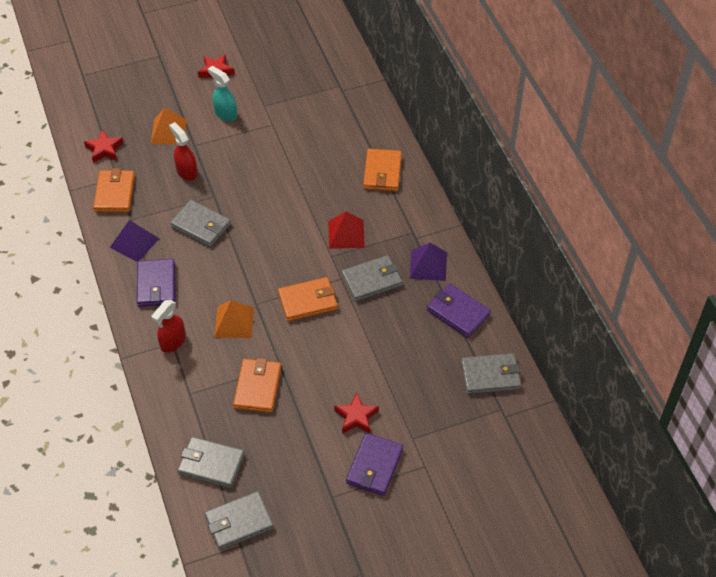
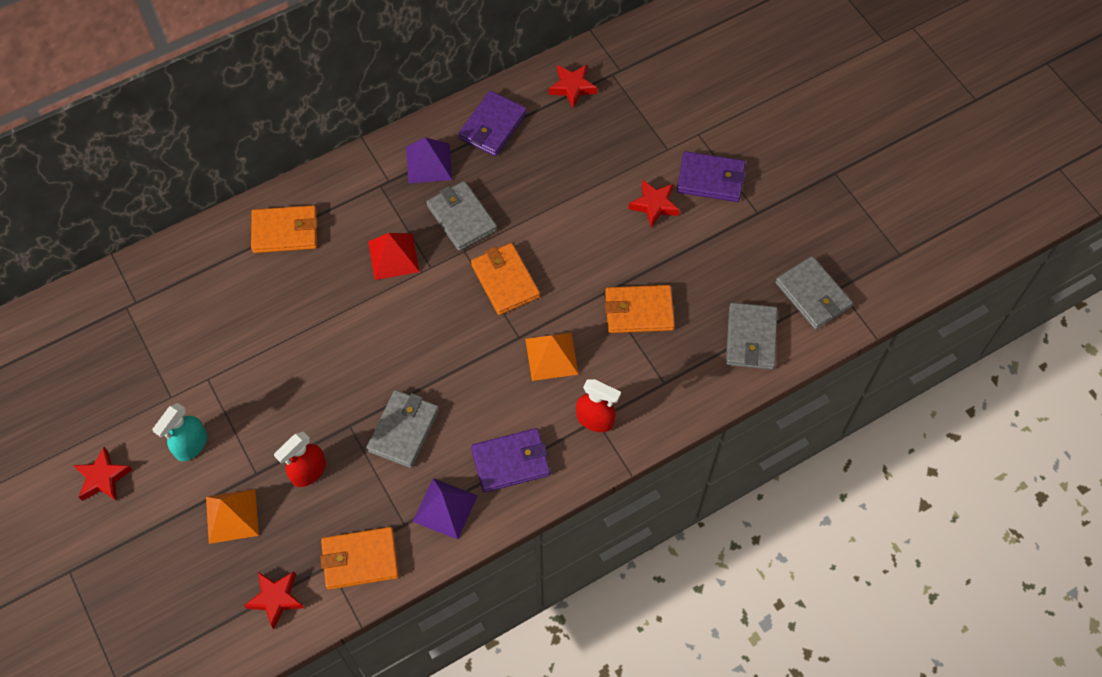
camera: 100 degrees left, 10 degrees up
(490, 376) = (572, 87): grey wallet -> red star

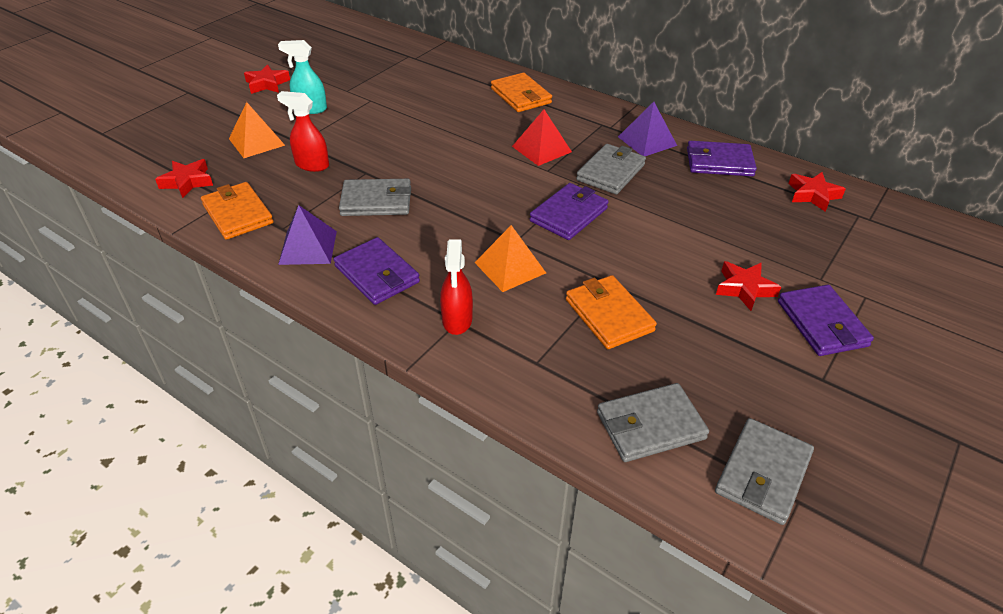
camera: 65 degrees right, 20 degrees down
(505, 280) = (569, 215): orange wallet -> purple wallet

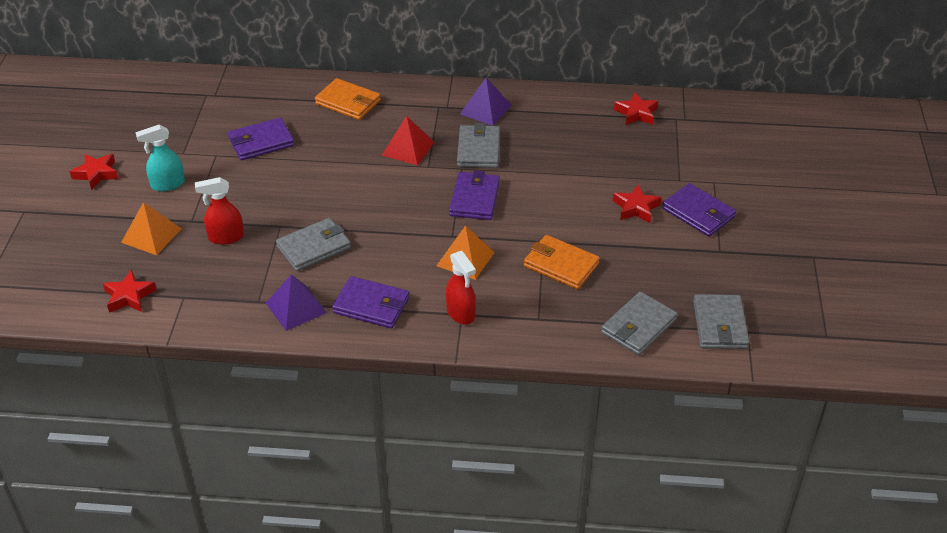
camera: 30 degrees left, 0 degrees up
(238, 214) = (207, 305): orange wallet -> none
(719, 162) = (553, 109): purple wallet -> purple wallet (261, 142)

